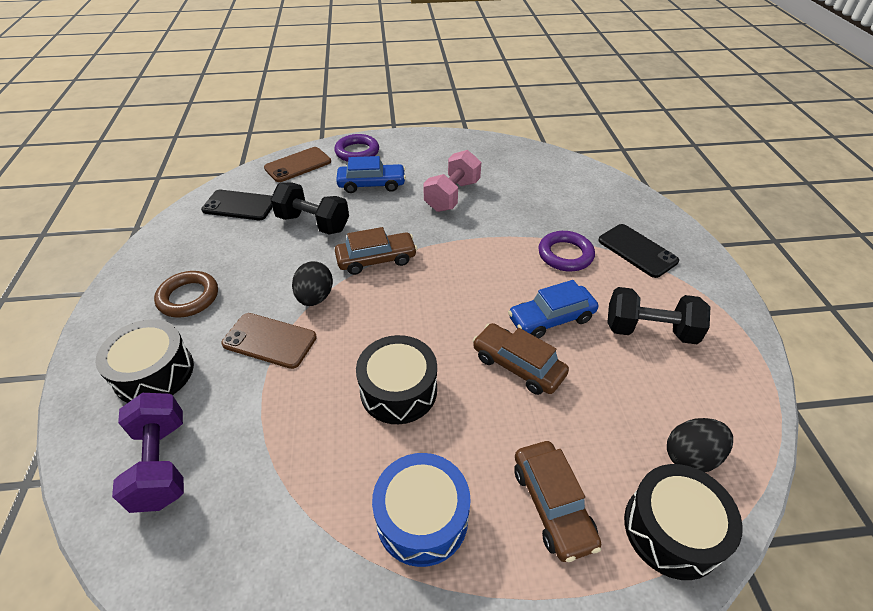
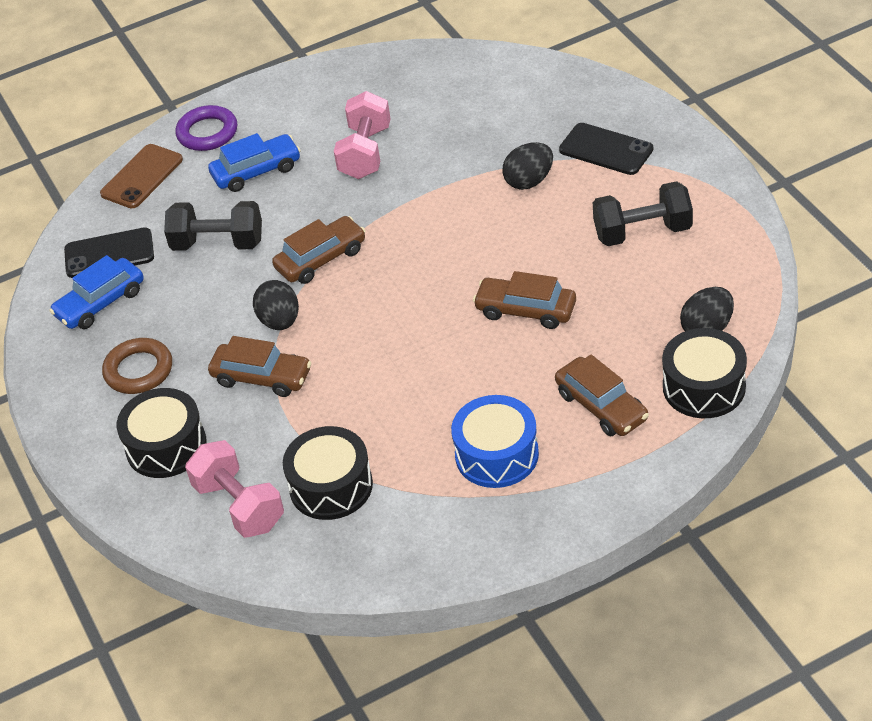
camera: 15 degrees left, 0 degrees up
(162, 463) = (239, 505): purple dumbbell -> pink dumbbell
(269, 341) = (262, 377): brown phone -> brown car
(398, 390) = (421, 372): black drum -> black drum (331, 486)
(551, 319) = (540, 255): blue car -> blue car (100, 303)
(565, 255) = (529, 181): purple ring -> black egg

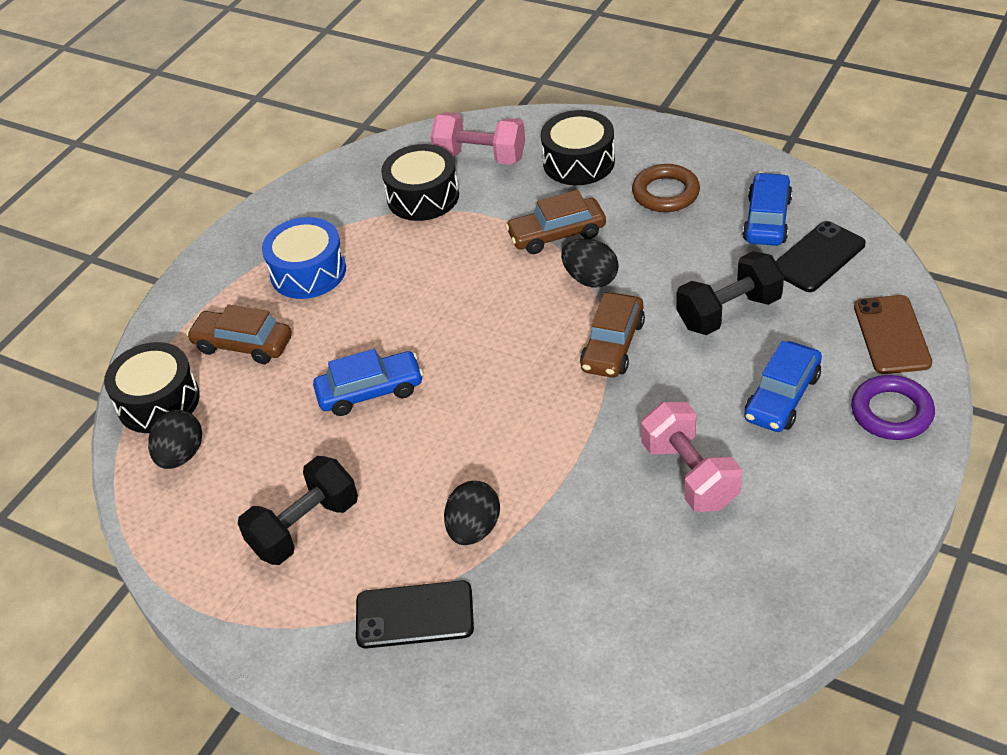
camera: 145 degrees right, 0 degrees up
(526, 310) = (370, 392): brown car -> blue car

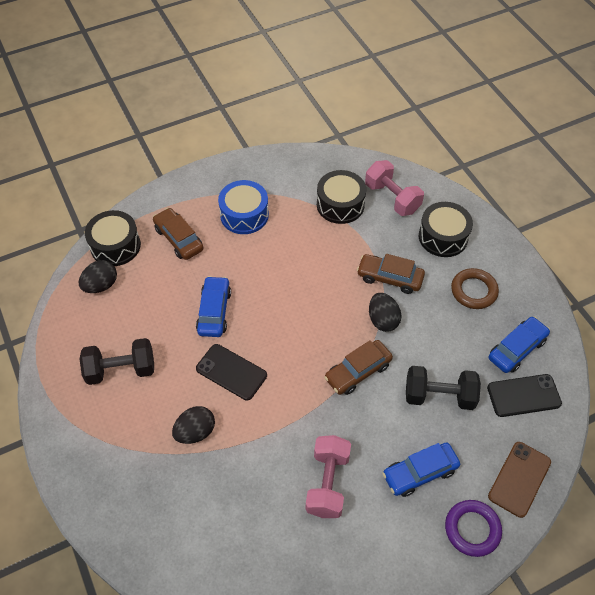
camera: 30 degrees right, 10 degrees up
(370, 392) = (214, 311): blue car -> blue car turned 105 degrees counterclockwise
(414, 615) = (128, 460): black phone -> black phone (231, 372)

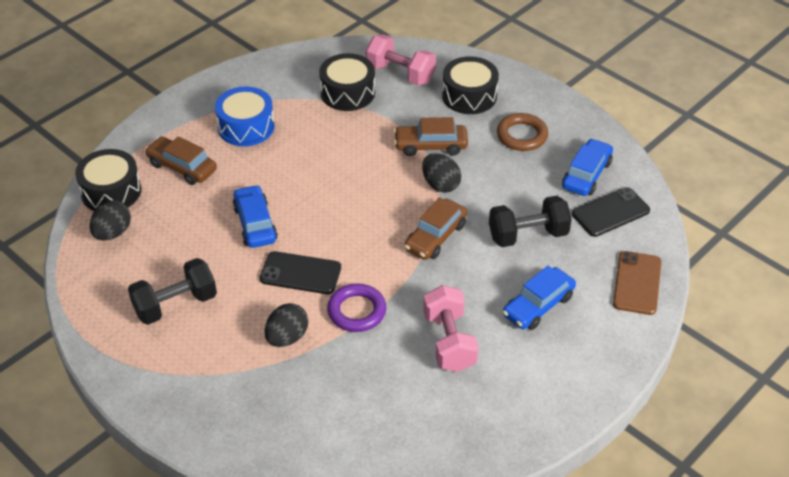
camera: 20 degrees left, 10 degrees down
(472, 529) = (610, 338): purple ring -> purple ring (357, 311)

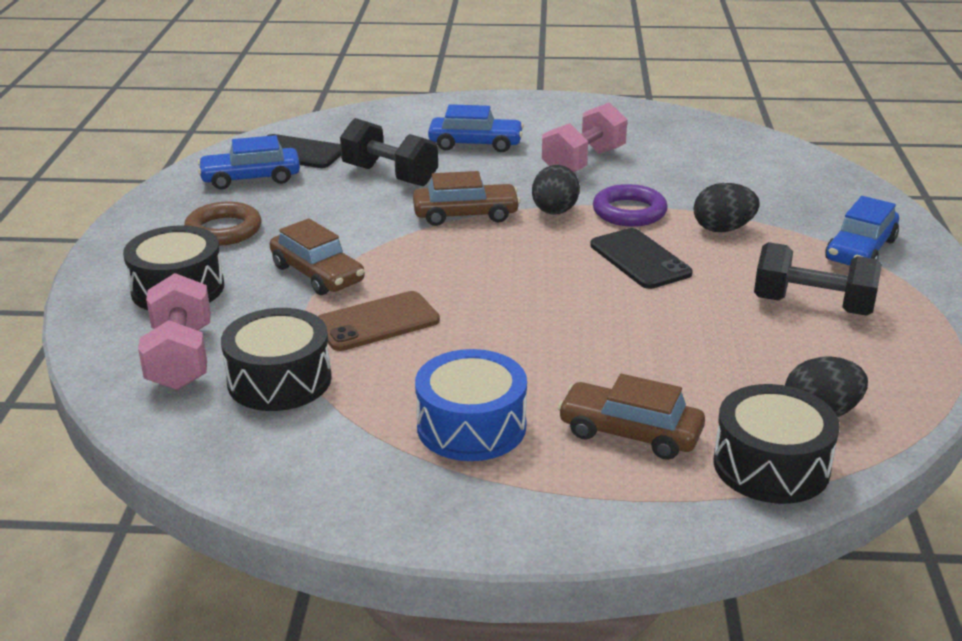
camera: 130 degrees left, 15 degrees down
(182, 167) = (630, 433): brown car -> brown car turned 120 degrees clockwise
(255, 224) = (624, 321): blue car -> blue car (860, 250)
(440, 185) = (380, 242): black egg -> black egg (554, 212)
(637, 283) = (379, 119): brown phone -> brown phone (377, 322)

